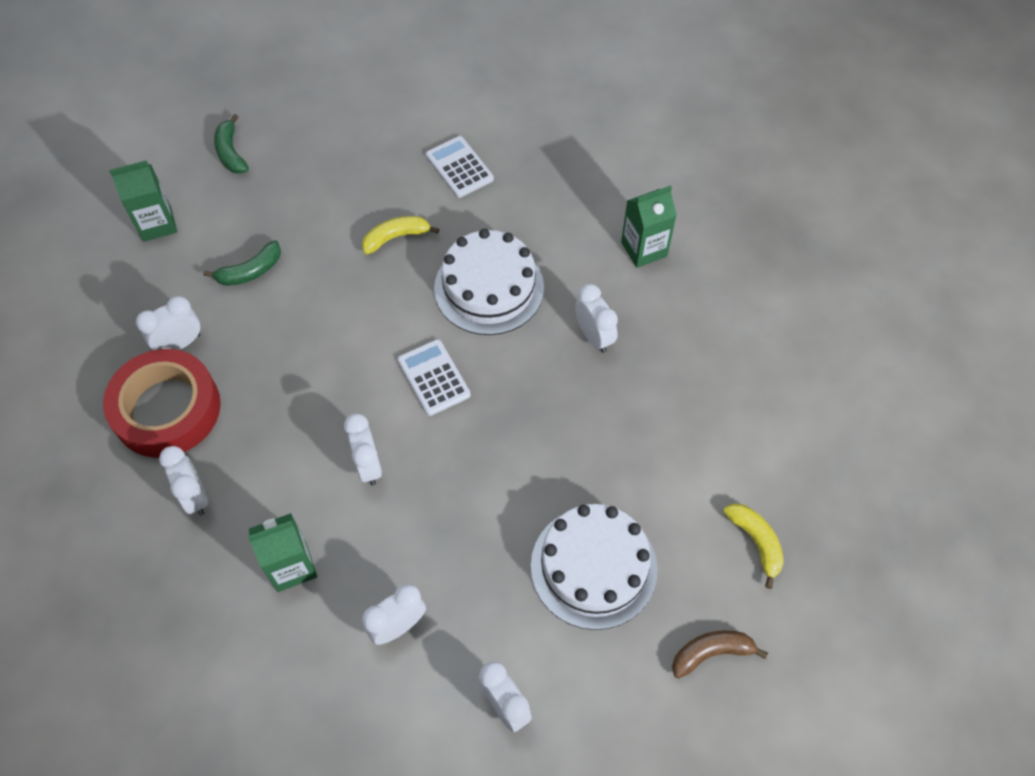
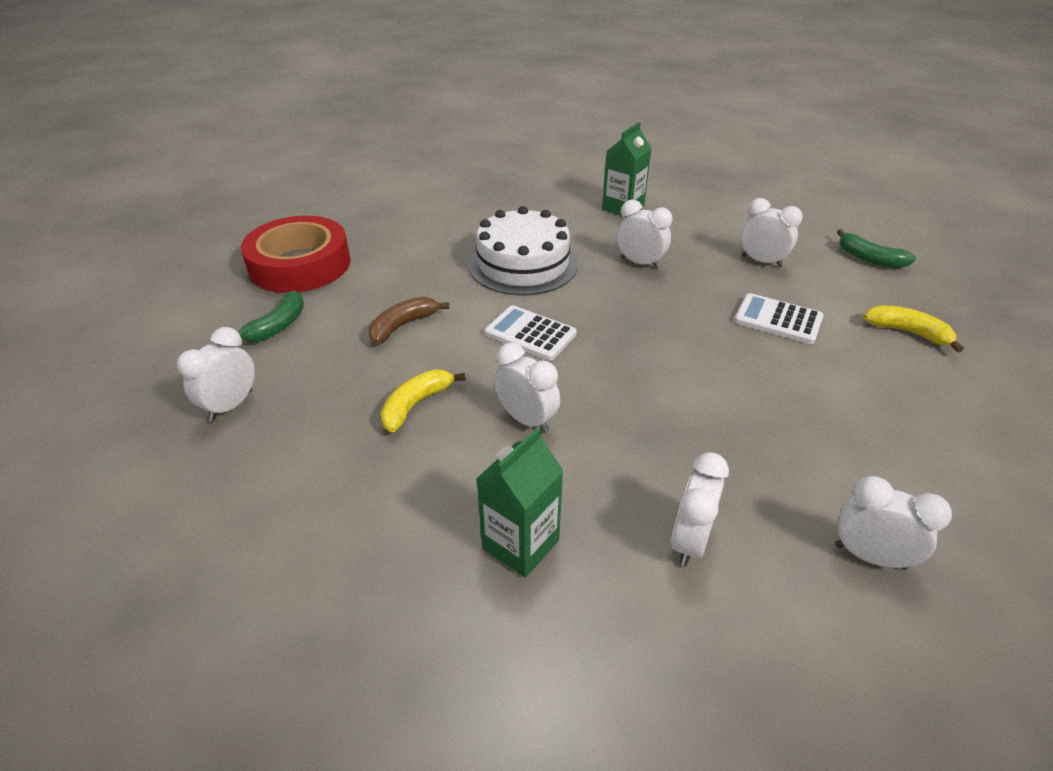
camera: 30 degrees left, 20 degrees down
(157, 224) = (143, 326): green carton -> none
(167, 409) = (251, 466): red tape -> red tape (300, 265)
(195, 496) = (345, 531): white clock -> white clock (761, 261)
(231, 153) = (198, 258): green banana -> green banana (869, 259)
(396, 237) = (410, 261): yellow banana -> yellow banana (416, 405)
(459, 167) = (429, 209): white calculator -> white calculator (778, 319)
(593, 567) = (812, 403): white cake -> none
(711, 653) = (976, 418): brown banana -> brown banana (403, 325)

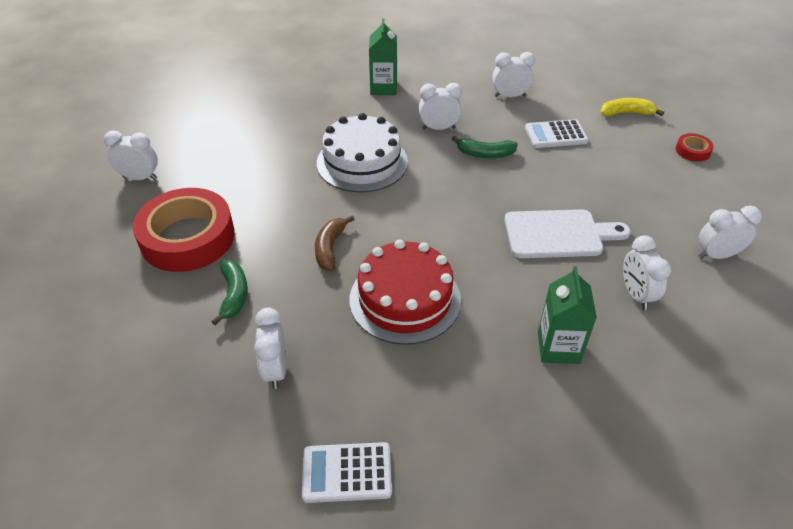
camera: 35 degrees left, 5 degrees up
(416, 405) = (405, 299): yellow banana -> red cake
(526, 419) = (483, 272): white clock -> white clock (140, 178)
(530, 334) = (423, 213): white calculator -> white calculator (347, 473)
(661, 423) = (558, 234): none -> white cutting board
(869, 259) = (566, 69): green banana -> green banana (485, 154)
(969, 413) = (692, 151): none -> red tape

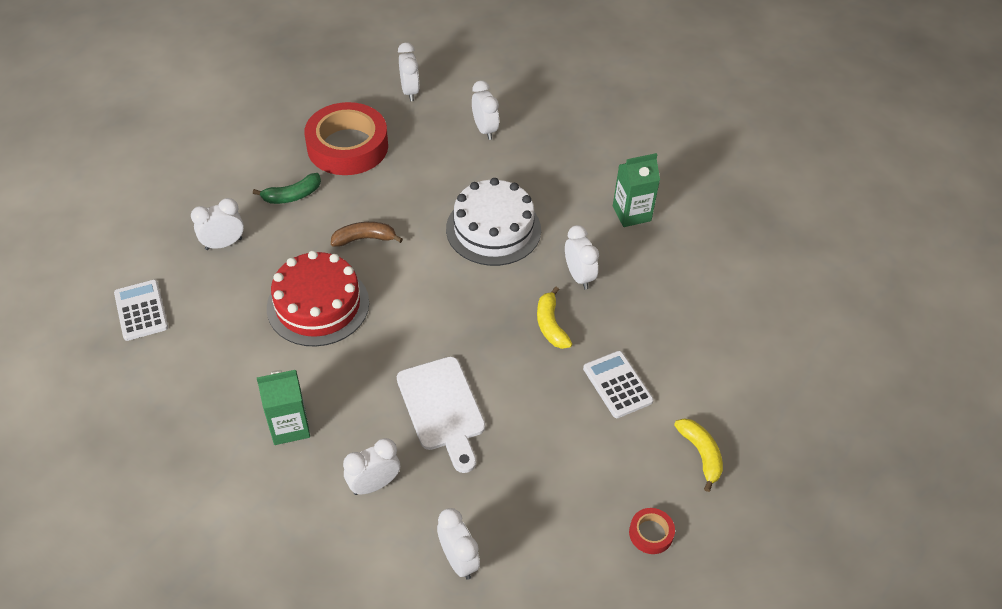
camera: 70 degrees right, 5 degrees up
(485, 154) = (550, 325): green banana -> yellow banana
(509, 96) = (675, 329): white clock -> white clock (485, 130)

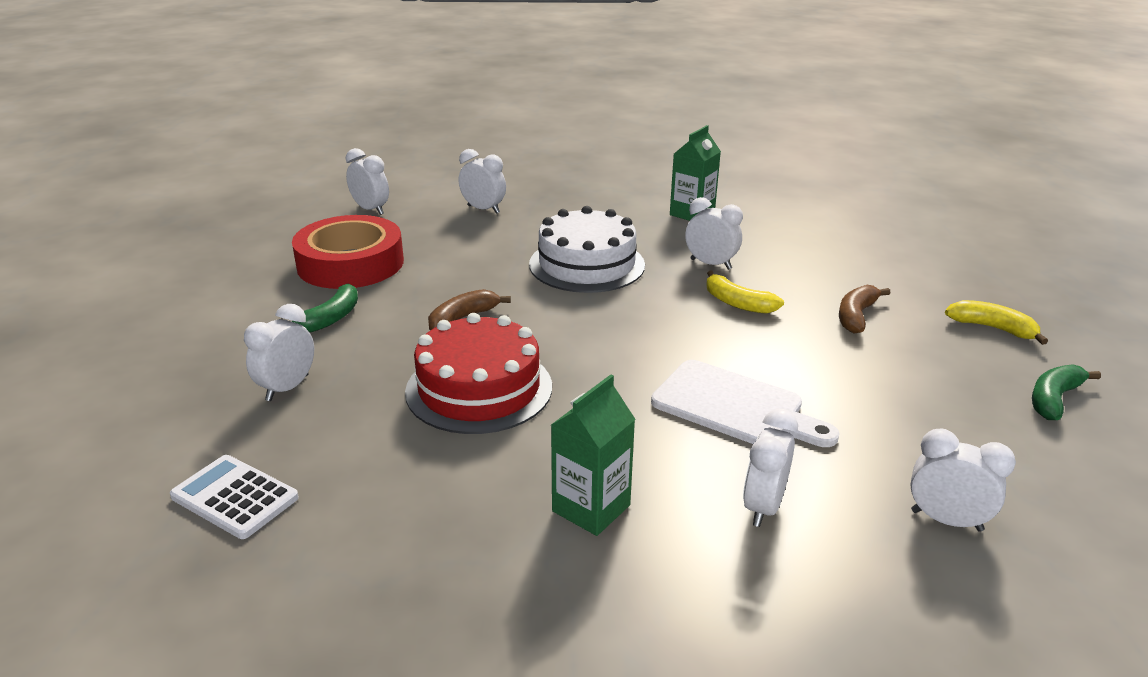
camera: 35 degrees left, 20 degrees down
(617, 385) = (856, 316): white calculator -> brown banana
(651, 533) = (1053, 399): red tape -> green banana

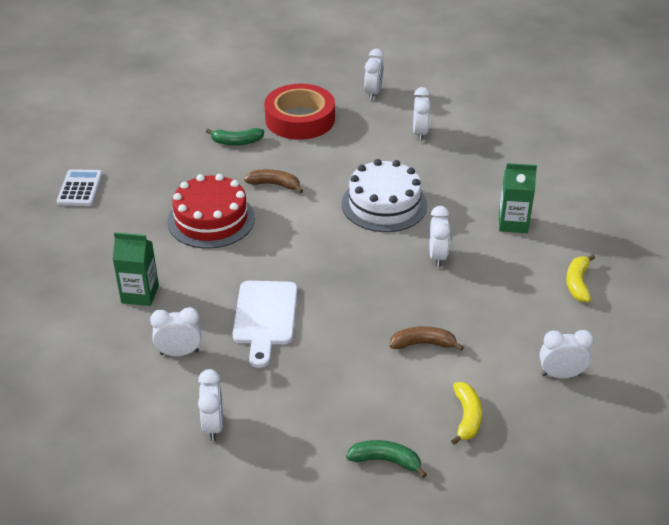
camera: 60 degrees right, 10 degrees up
(287, 388) = (165, 161): white clock -> white clock (561, 374)
(737, 303) = (391, 284): yellow banana -> yellow banana (577, 283)

